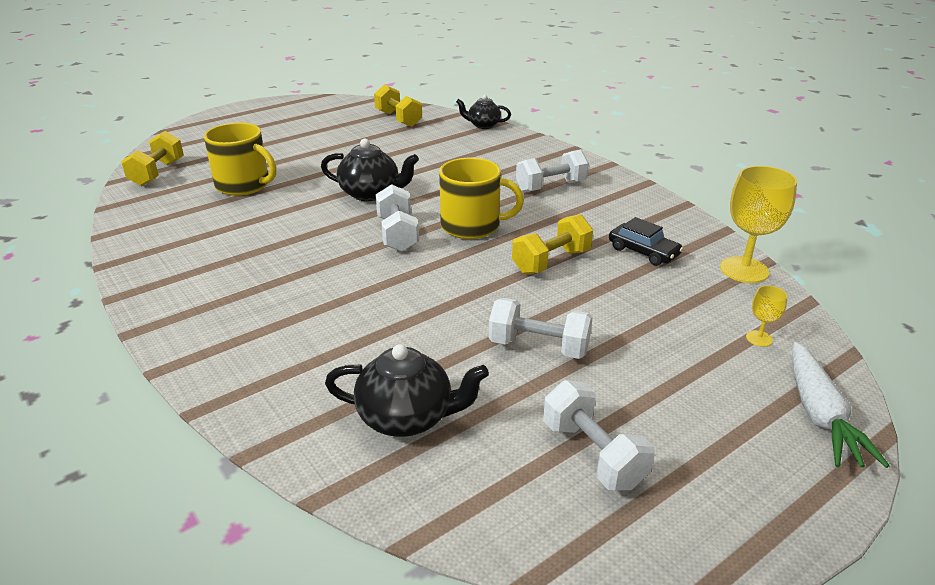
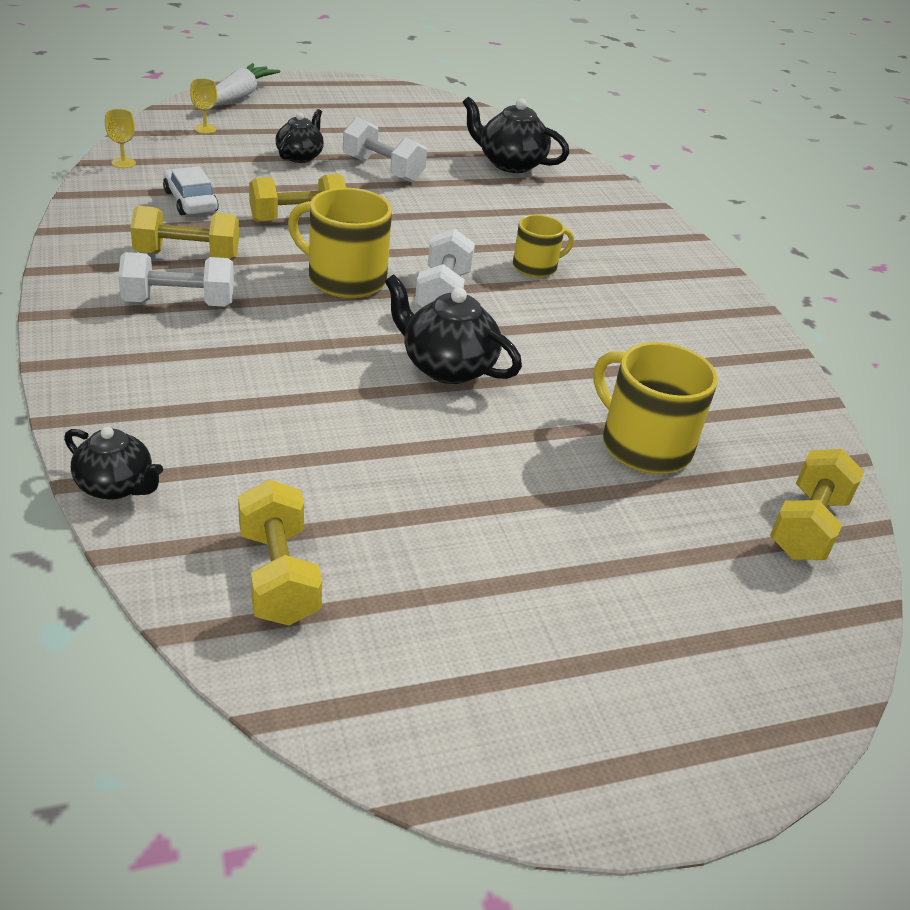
camera: 165 degrees left, 5 degrees up
(333, 277) = (536, 267): none -> yellow mug
(585, 212) = (187, 256): none -> yellow dumbbell
(593, 454) = (402, 122): white dumbbell -> none
(631, 334) = (300, 156): none -> black teapot
(643, 251) = (190, 201): black car -> white car
(744, 270) = (123, 163): yellow goblet -> yellow goblet, size x0.47

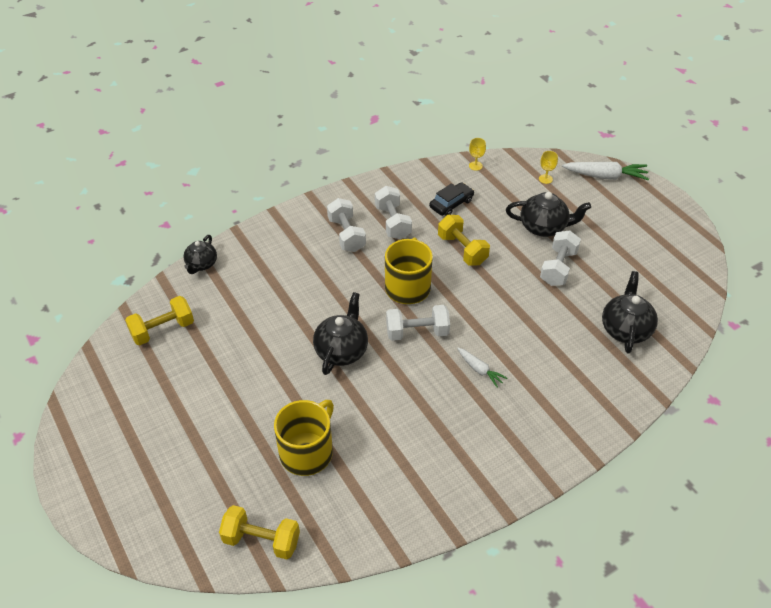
camera: 80 degrees right, 10 degrees up
(187, 256) = (392, 222): yellow dumbbell -> white dumbbell
(190, 201) = (451, 204): white car -> black car
(300, 156) = (544, 227): black teapot -> black teapot, size x1.52
(536, 267) = (480, 370): yellow mug -> white carrot

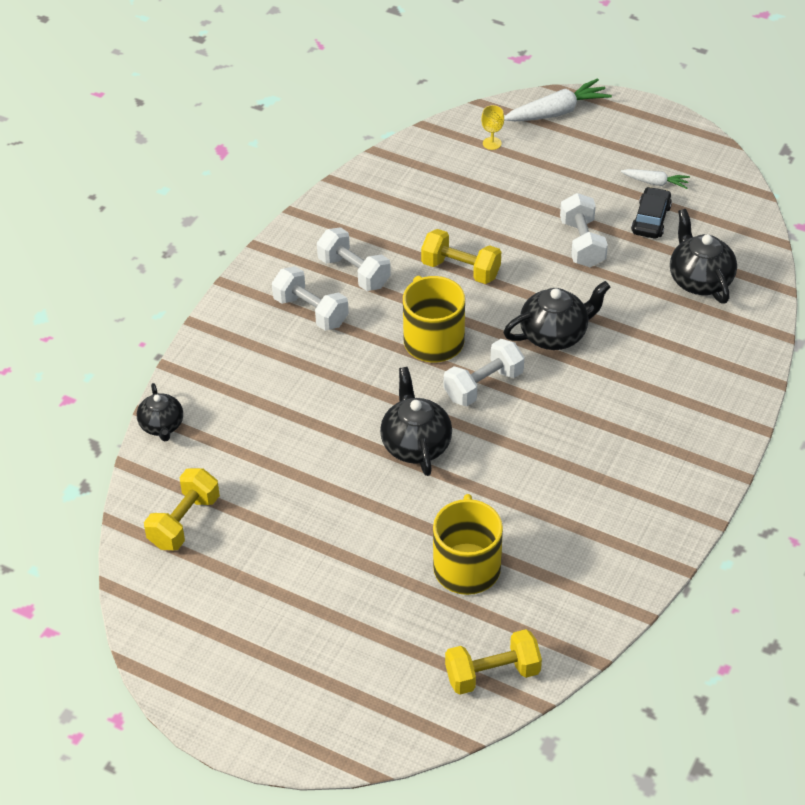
camera: 30 degrees left, 0 degrees up
(451, 204) = (405, 220): black car -> black car (651, 219)
(475, 166) = (398, 161): yellow goblet -> none
(480, 370) = (582, 394): white carrot -> white carrot (655, 183)
(544, 227) = (532, 203): black teapot -> black teapot (554, 335)

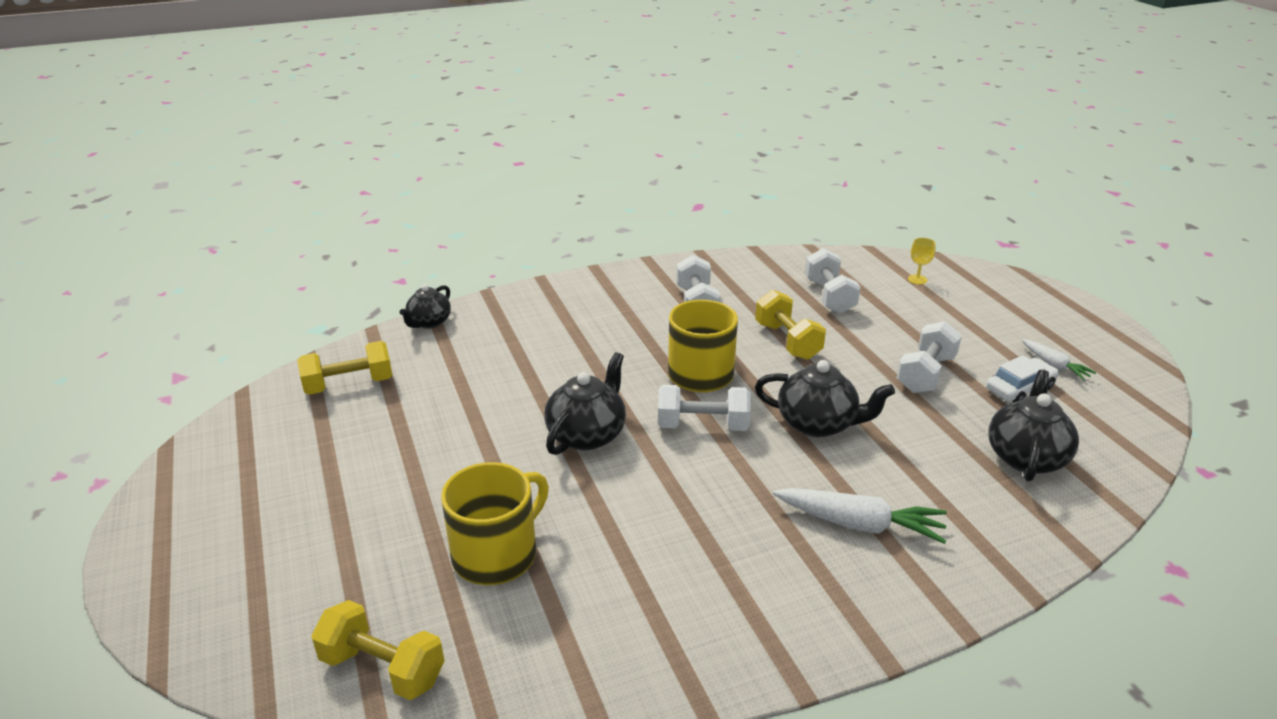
camera: 40 degrees right, 15 degrees down
(311, 311) = (631, 311): white dumbbell -> white dumbbell (829, 296)
(557, 112) = (1003, 284): white carrot -> white carrot (860, 524)
(651, 219) = (1020, 388): black car -> white car

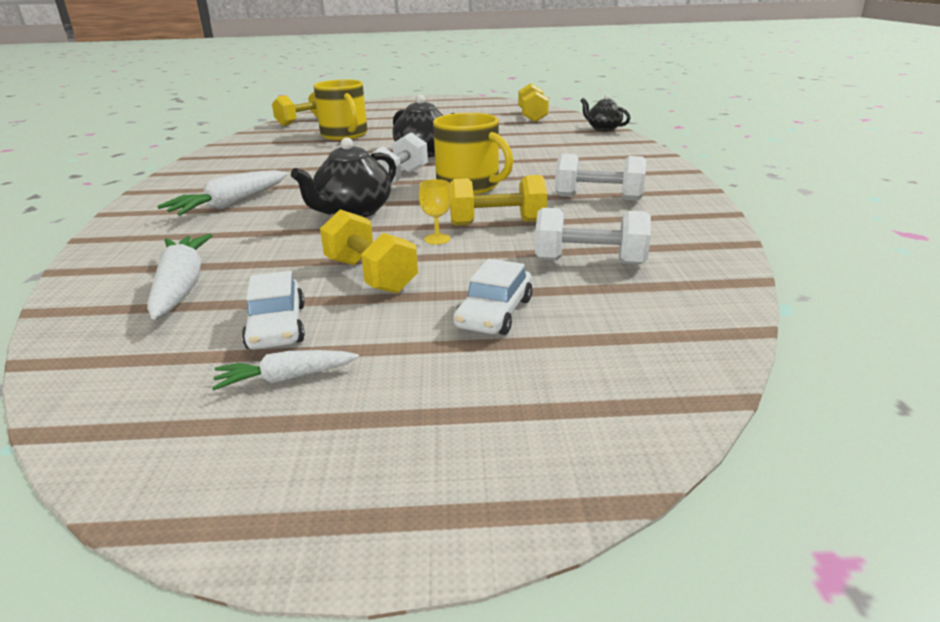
camera: 110 degrees right, 5 degrees down
(917, 279) = (623, 341): yellow goblet -> yellow goblet (437, 239)
(925, 374) = (370, 276): white dumbbell -> yellow dumbbell
(926, 318) = (494, 313): none -> white car
(1026, 457) = (182, 286): black teapot -> white carrot

